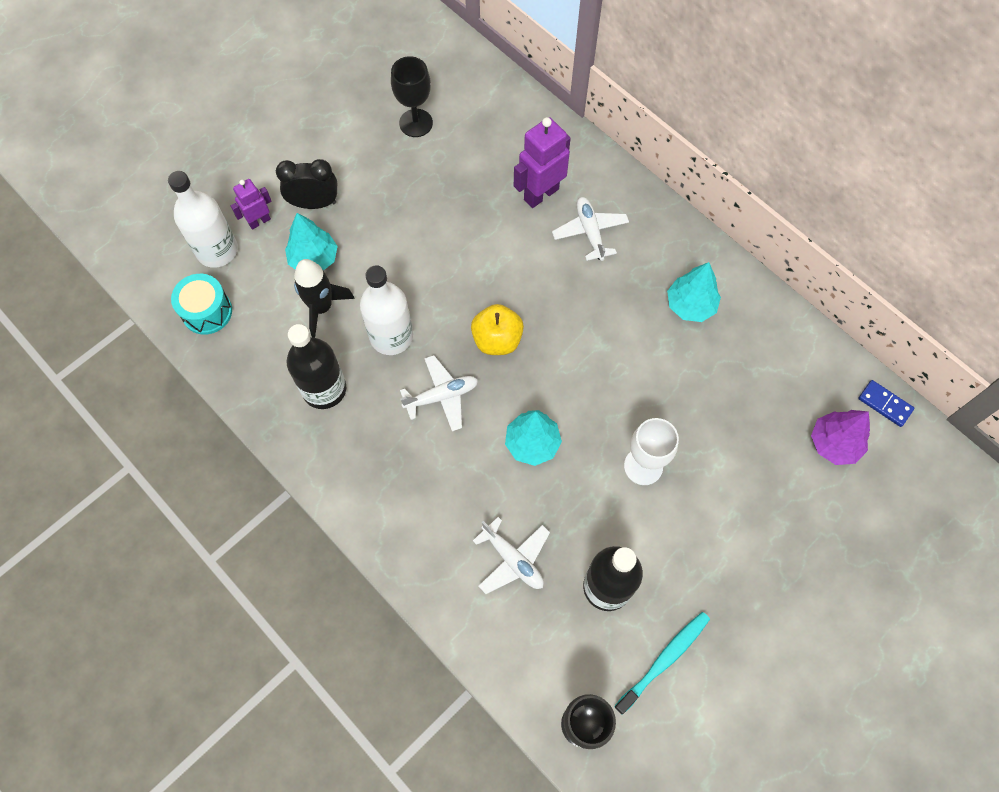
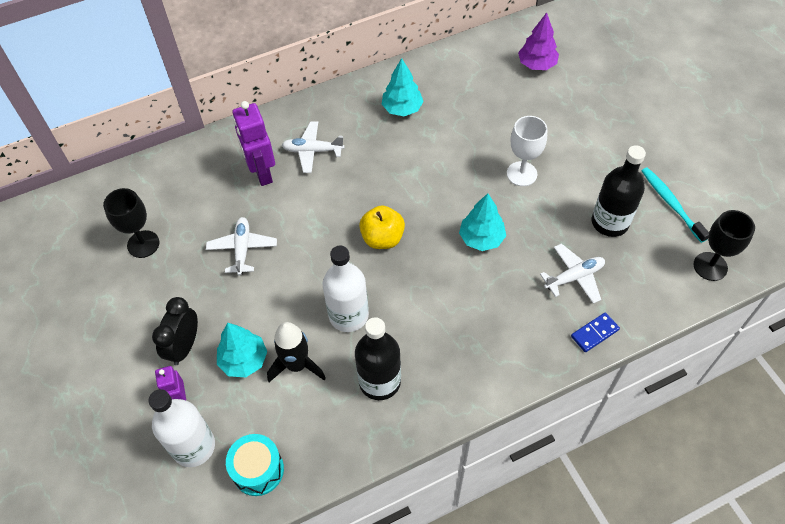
camera: 70 degrees left, 10 degrees down
(441, 396) = (419, 291): white plane -> white plane (242, 249)
(885, 404) = (516, 31): blue domino -> blue domino (594, 333)

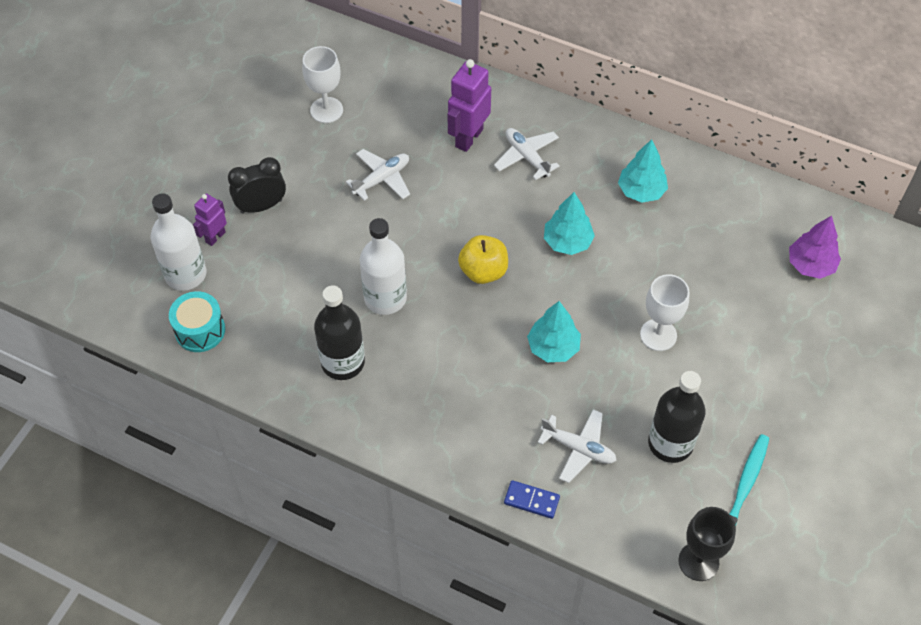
camera: 50 degrees right, 0 degrees up
(143, 244) = (326, 110): black goblet -> white goblet
(244, 360) = (282, 254): turquoise tree -> turquoise tree (567, 242)
(297, 365) = (309, 293): black rocket -> none

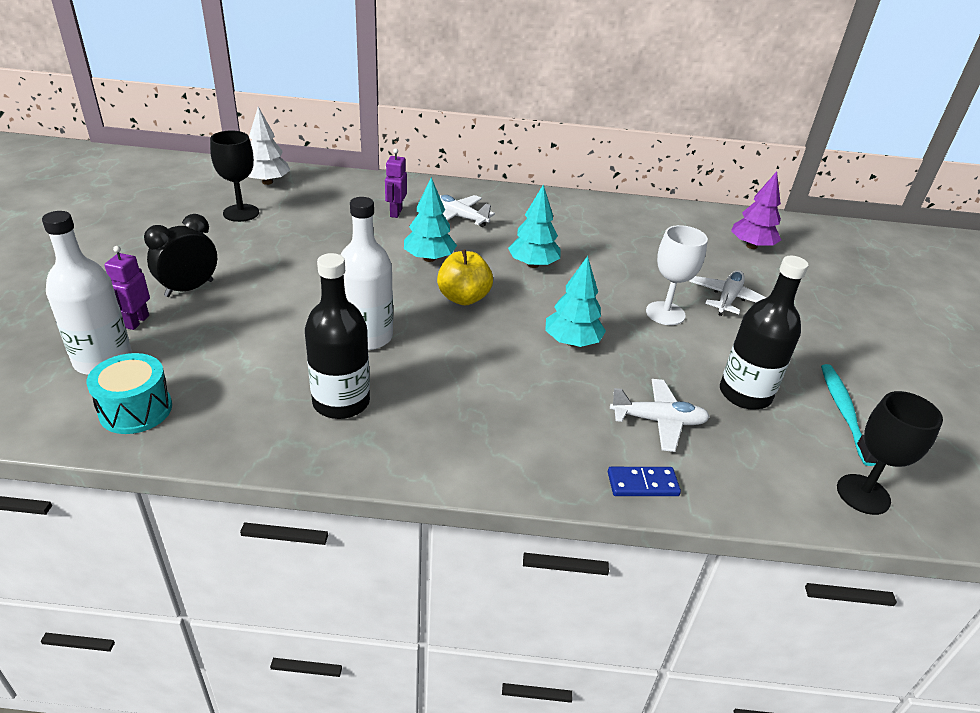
camera: 25 degrees left, 20 degrees down
(326, 110) = (241, 213): white goblet -> black goblet
(362, 65) = (267, 182): none -> white tree
(382, 179) = (321, 250): white plane -> white plane (727, 299)
(468, 138) = (395, 212): purple robot -> purple robot, size x0.59
(641, 191) = (575, 223): turquoise tree -> turquoise tree (429, 258)

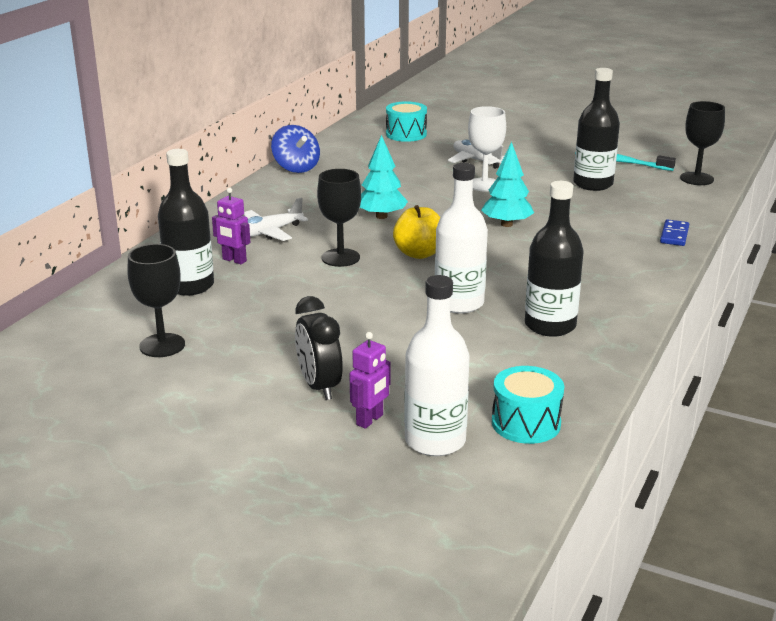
camera: 65 degrees left, 10 degrees down
(137, 321) = (370, 420): purple robot -> purple robot turned 90 degrees counterclockwise
(267, 182) = (92, 323): white tree -> none
(341, 204) = (190, 286): none -> black bottle
(429, 258) = (340, 258): turquoise tree -> black goblet
(605, 205) = (296, 168): none -> blue spinning top
(658, 421) = (612, 216): white plane -> none
(751, 246) = (406, 134): purple tree -> turquoise drum

